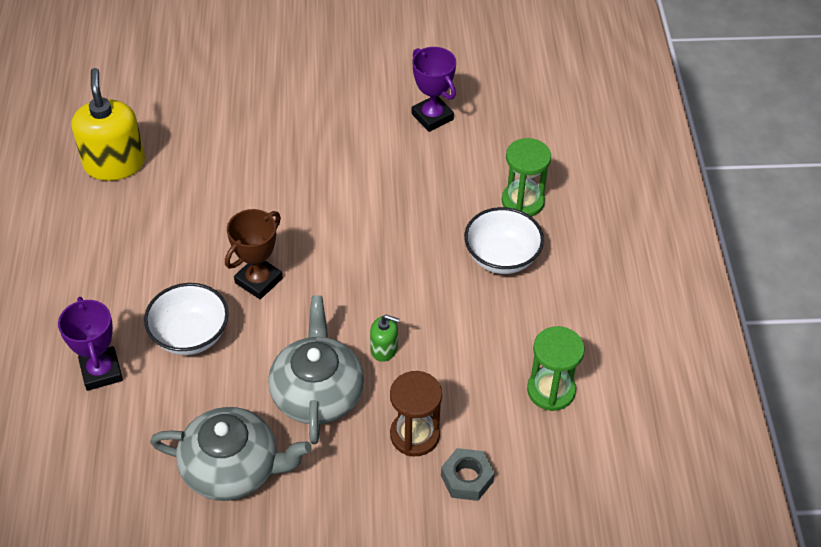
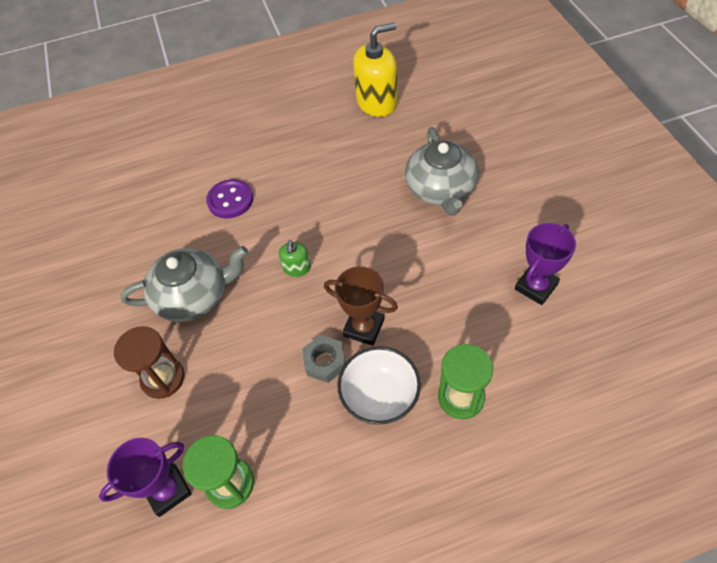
camera: 80 degrees right, 5 degrees up
(101, 371) = (188, 164): purple trophy -> purple trophy (167, 490)
(190, 335) = (230, 200): white bowl -> purple button
(232, 468) = (118, 265): grey teapot -> grey teapot (441, 189)
(258, 280) = (293, 222): brown trophy -> brown trophy (364, 327)
(384, 349) = (247, 329): green soap dispenser -> green soap dispenser (297, 268)
(467, 478) = (124, 432): grey nut -> grey nut (325, 362)

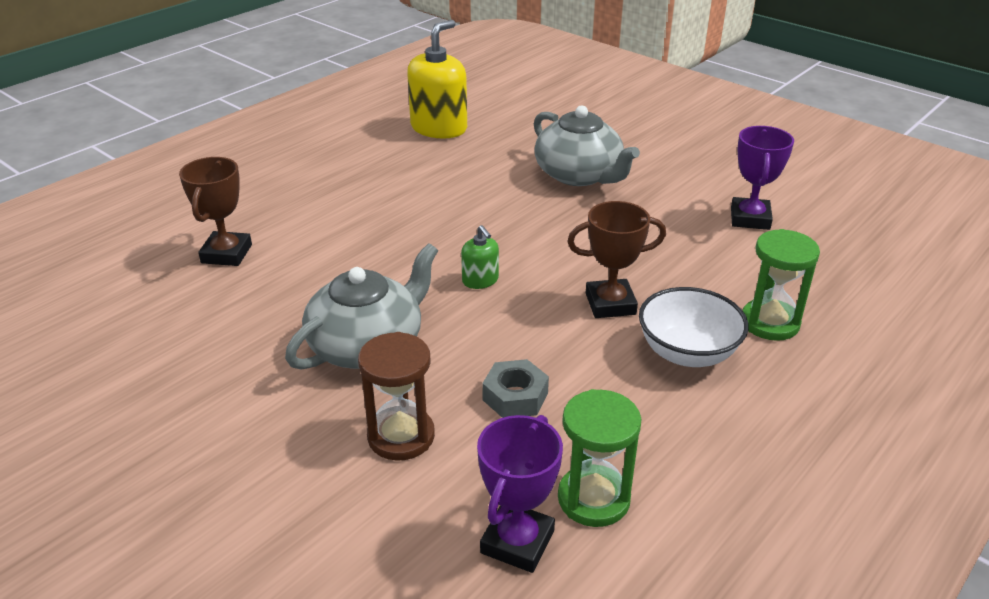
camera: 35 degrees left, 20 degrees down
(168, 181) = (226, 254): none -> brown trophy
(230, 200) = (333, 248): purple button -> none
(325, 362) = (596, 346): grey nut -> grey nut (515, 396)

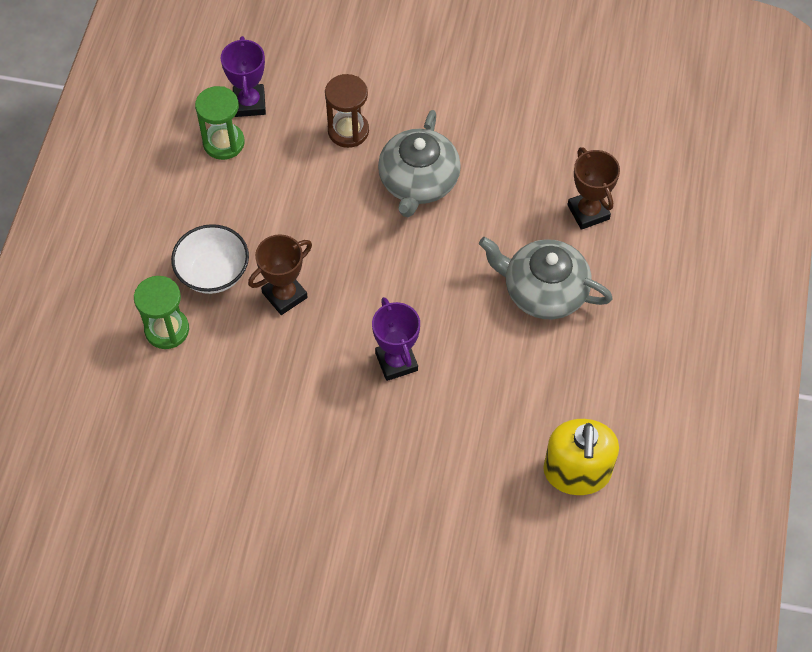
camera: 150 degrees right, 25 degrees up
(480, 280) = (389, 274): green soap dispenser -> none
(515, 396) = (302, 186): grey nut -> none
(579, 175) = (394, 455): grey teapot -> grey teapot (543, 290)
(750, 218) = (218, 460): purple trophy -> purple trophy (396, 361)

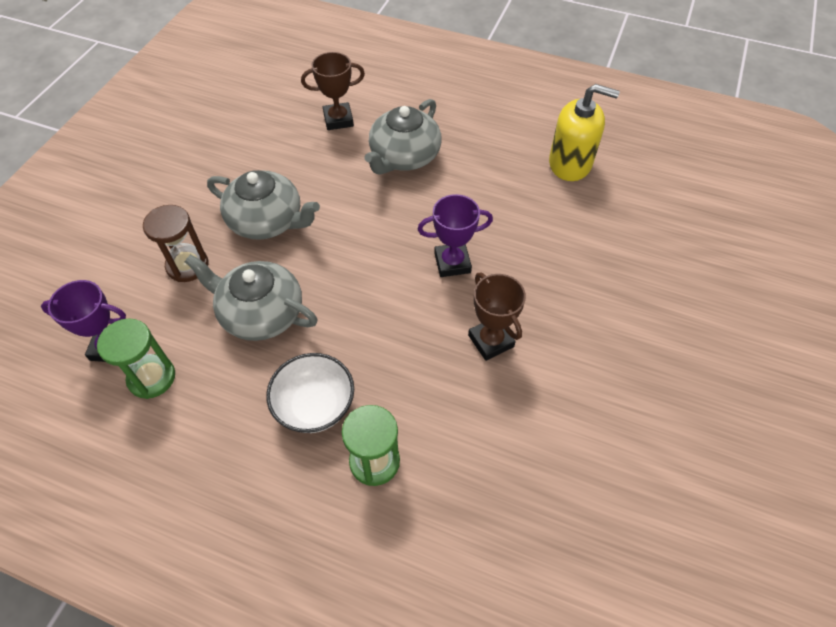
camera: 80 degrees left, 5 degrees down
(284, 295) = (360, 342): brown trophy -> brown trophy (491, 341)
(304, 206) = (260, 313): none -> grey teapot

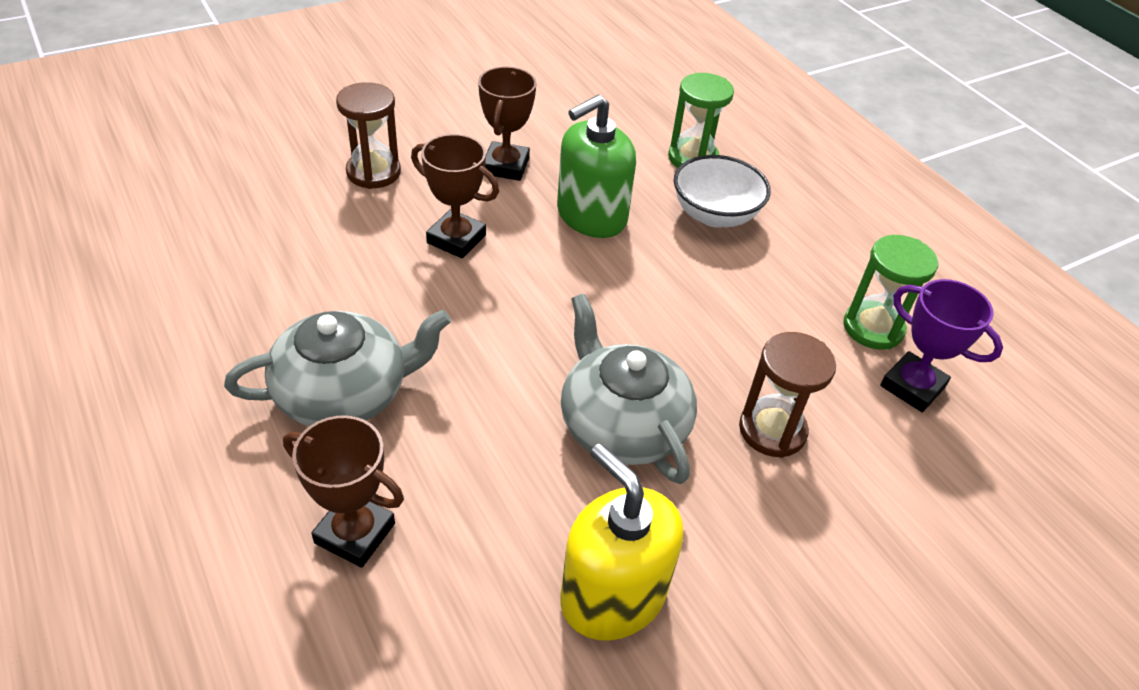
camera: 145 degrees left, 10 degrees down
(260, 313) = (712, 318): grey teapot -> none
(395, 339) = (591, 216): none -> green soap dispenser
(452, 263) = (456, 239): purple trophy -> brown trophy
(555, 273) = (373, 172): none -> brown hourglass
(570, 163) = (176, 246): yellow soap dispenser -> yellow soap dispenser (613, 595)

